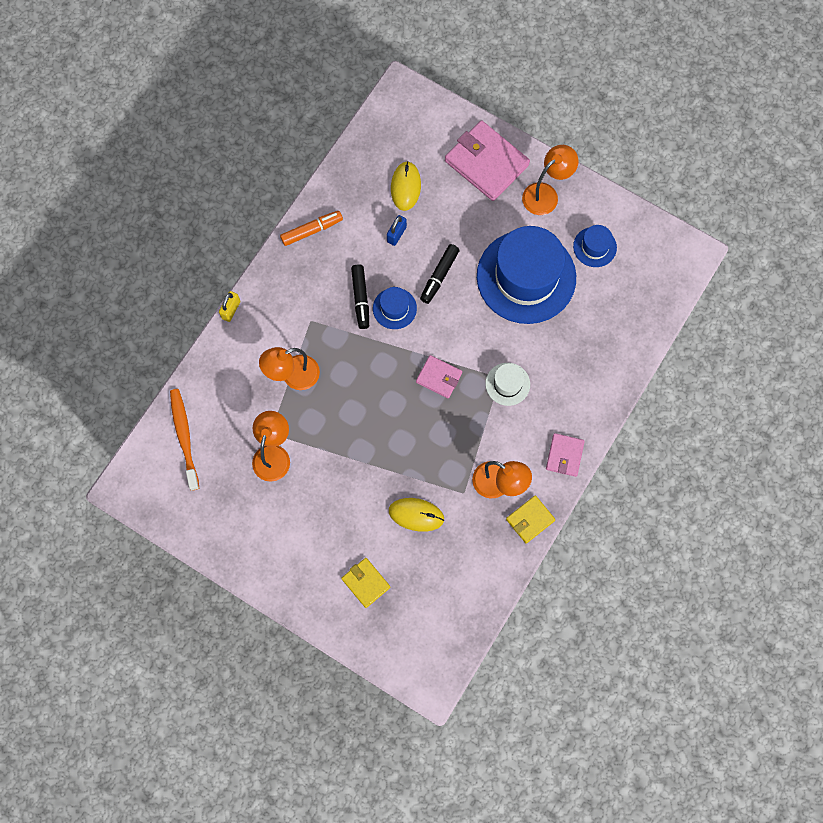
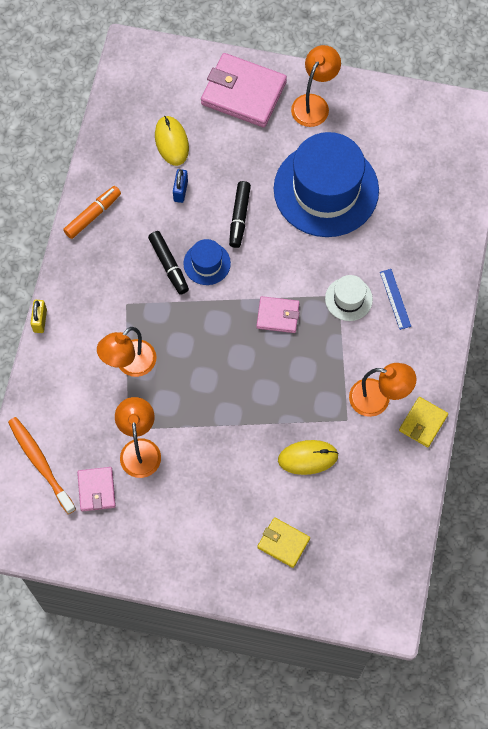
camera: 20 degrees left, 5 degrees down
(549, 398) = (395, 299): none -> blue ruler
(564, 455) = (432, 349): pink wallet -> pink wallet (96, 490)
(595, 247) = (382, 139): blue hat -> none

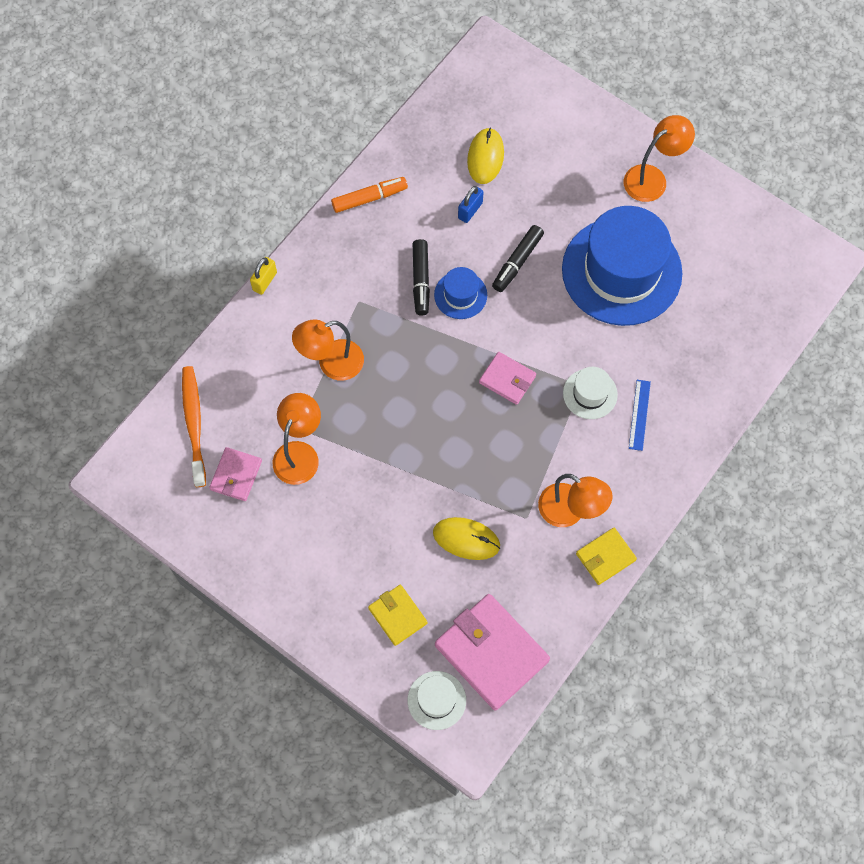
camera: 25 degrees right, 0 degrees up
(243, 93) = (583, 138): pink wallet -> pink wallet (491, 653)
(347, 595) = (436, 700): none -> white hat

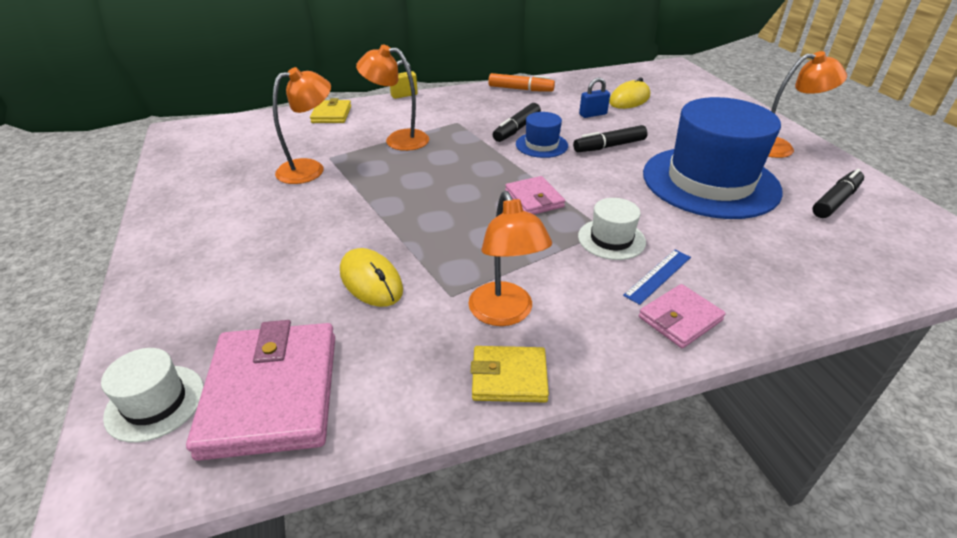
camera: 35 degrees right, 30 degrees down
(194, 424) = (265, 129): orange toothbrush -> none
(236, 475) = (250, 160): pink wallet -> pink wallet (680, 319)
(397, 615) = (230, 303): yellow wallet -> yellow wallet (331, 114)
(718, 244) = (835, 201): none -> black marker

